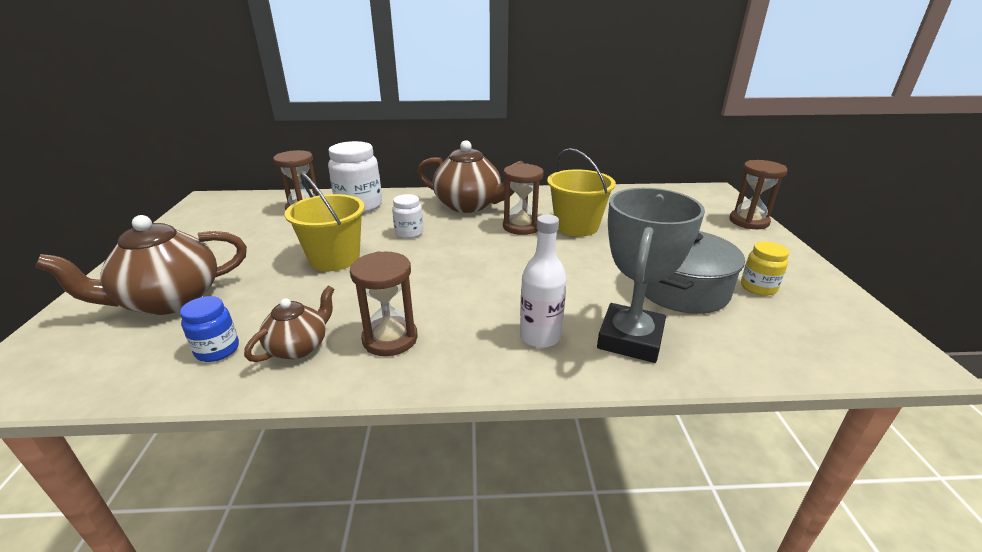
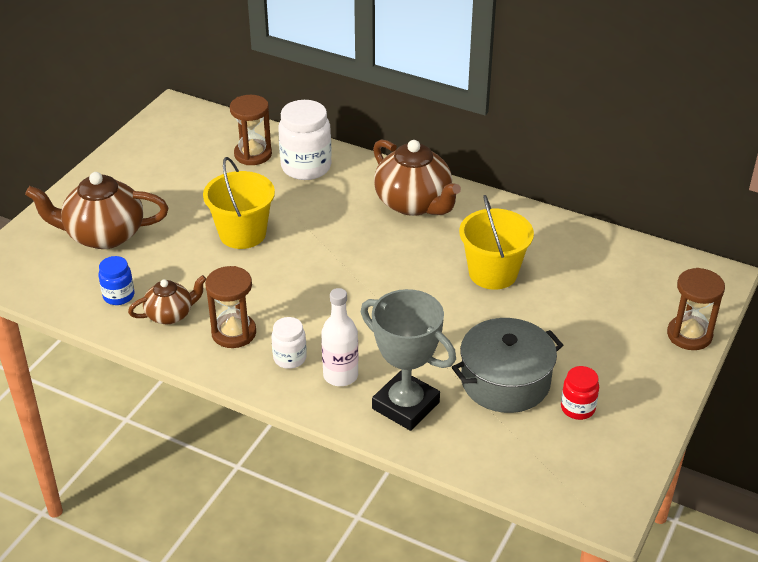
camera: 30 degrees right, 10 degrees up
(409, 233) = (326, 224): white jar -> white jar (290, 358)
(521, 226) = (438, 253): brown hourglass -> none
(630, 339) = (406, 405): grey trophy -> grey trophy turned 75 degrees clockwise
(758, 287) = (577, 408): yellow jar -> red jar

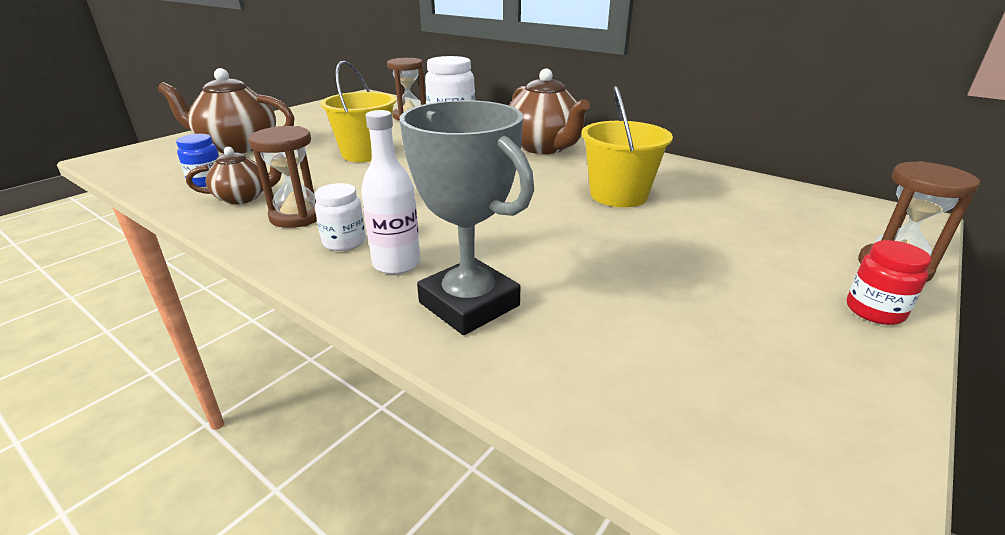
camera: 10 degrees right, 10 degrees down
(505, 381) = (623, 291): grey pot -> none
(577, 408) = (738, 335): red jar -> red jar (874, 311)

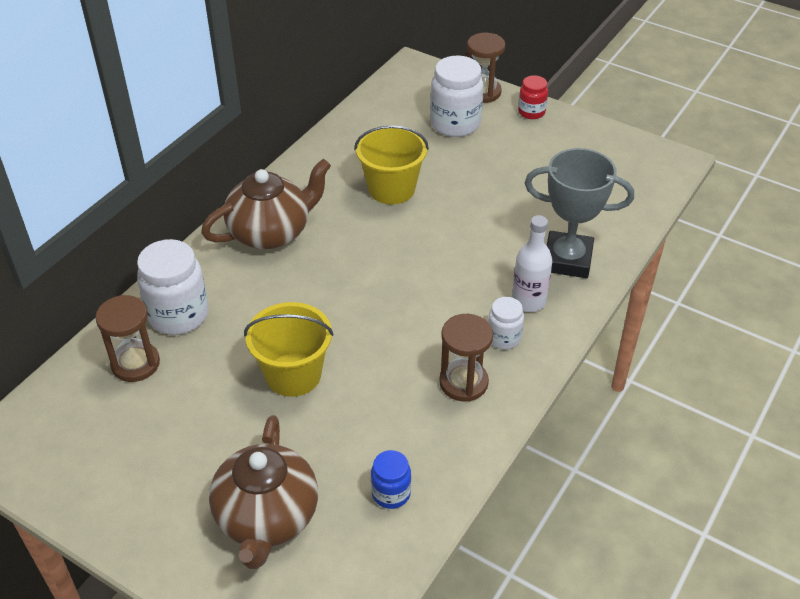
camera: 95 degrees left, 15 degrees up
(243, 197) = (429, 440): brown teapot -> none
(469, 304) = (567, 259): grey trophy -> grey trophy turned 60 degrees clockwise
(782, 239) = (455, 124): none -> white jar

